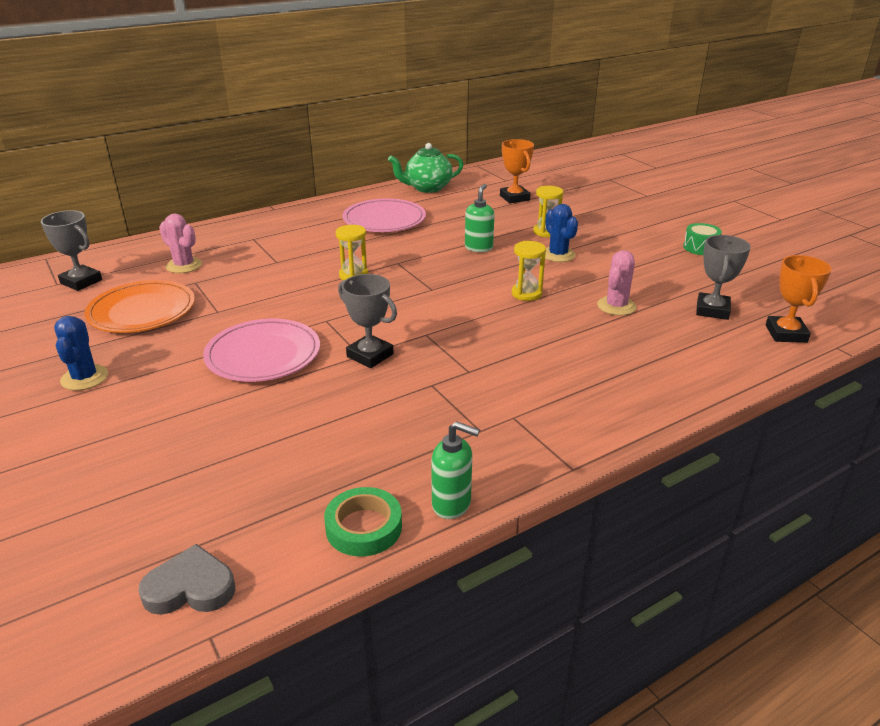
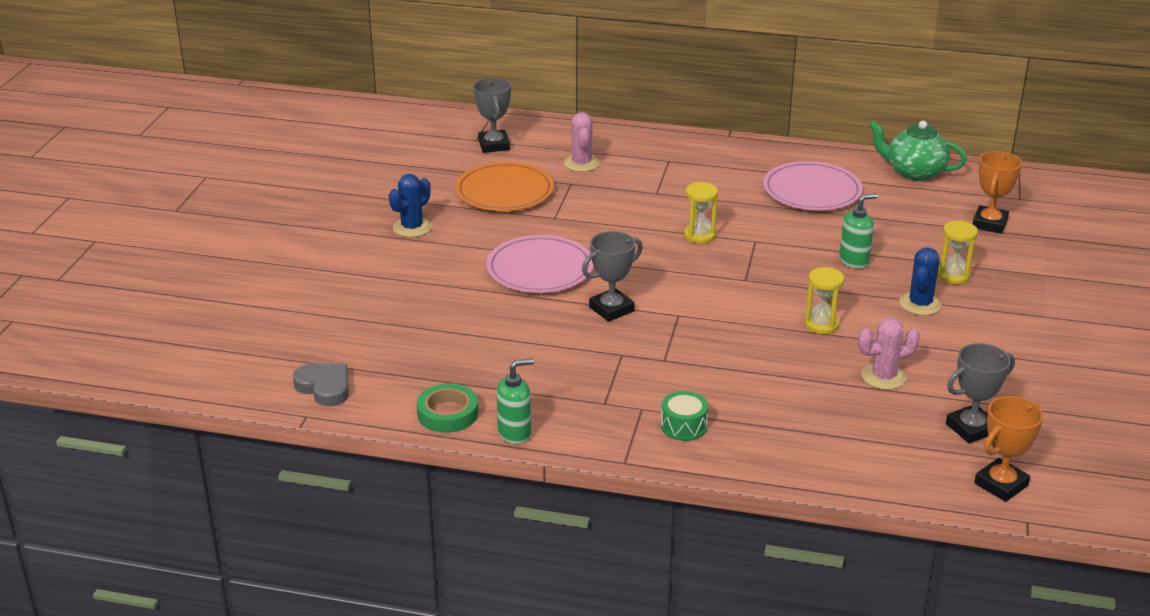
camera: 45 degrees right, 0 degrees up
(370, 355) = (611, 309): grey trophy -> grey trophy turned 60 degrees clockwise
(452, 504) = (515, 433): green soap dispenser -> green soap dispenser turned 90 degrees counterclockwise
(700, 248) = (1093, 370): green drum -> green drum (683, 426)

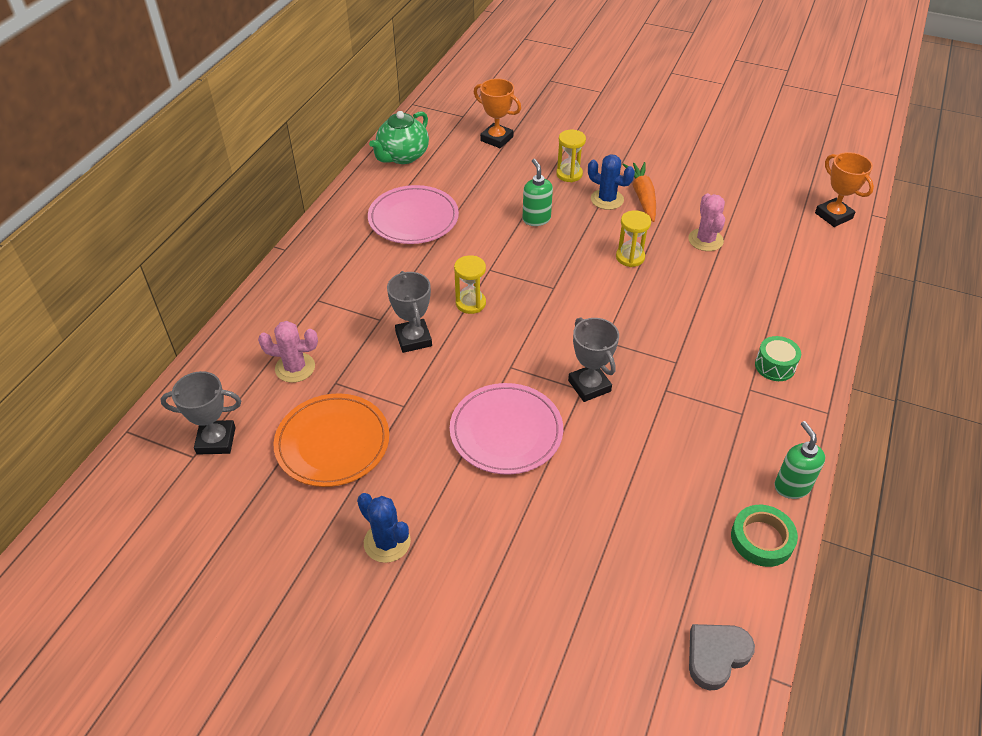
camera: 80 degrees left, 15 degrees up
(942, 329) = (642, 197): none -> orange carrot
(971, 428) = (770, 213): grey trophy -> grey trophy (413, 339)

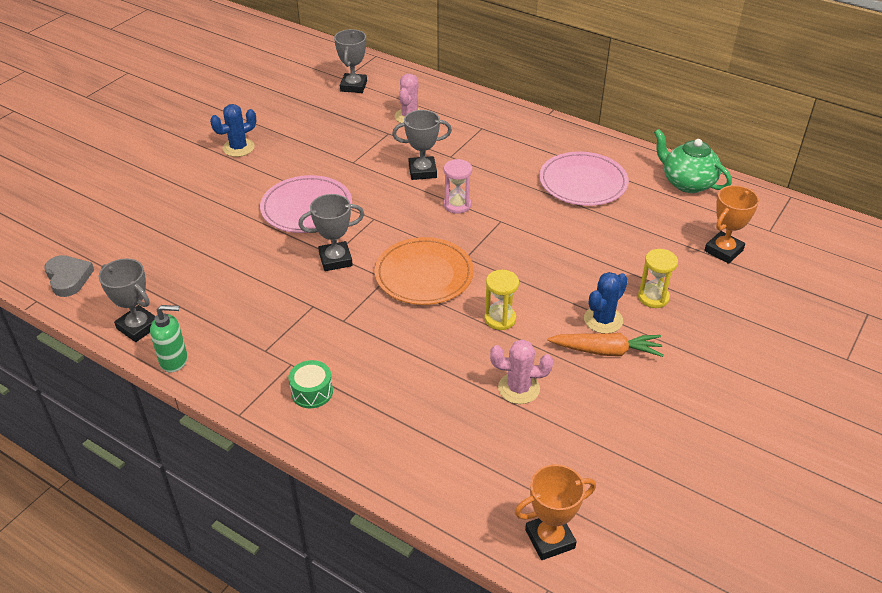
camera: 100 degrees right, 5 degrees down
(332, 443) = (331, 130): orange plate -> orange plate (424, 275)
(470, 303) = (457, 205): yellow hourglass -> pink hourglass
(536, 219) = (573, 261): green soap dispenser -> none
(762, 539) = (138, 327): green tape -> grey trophy

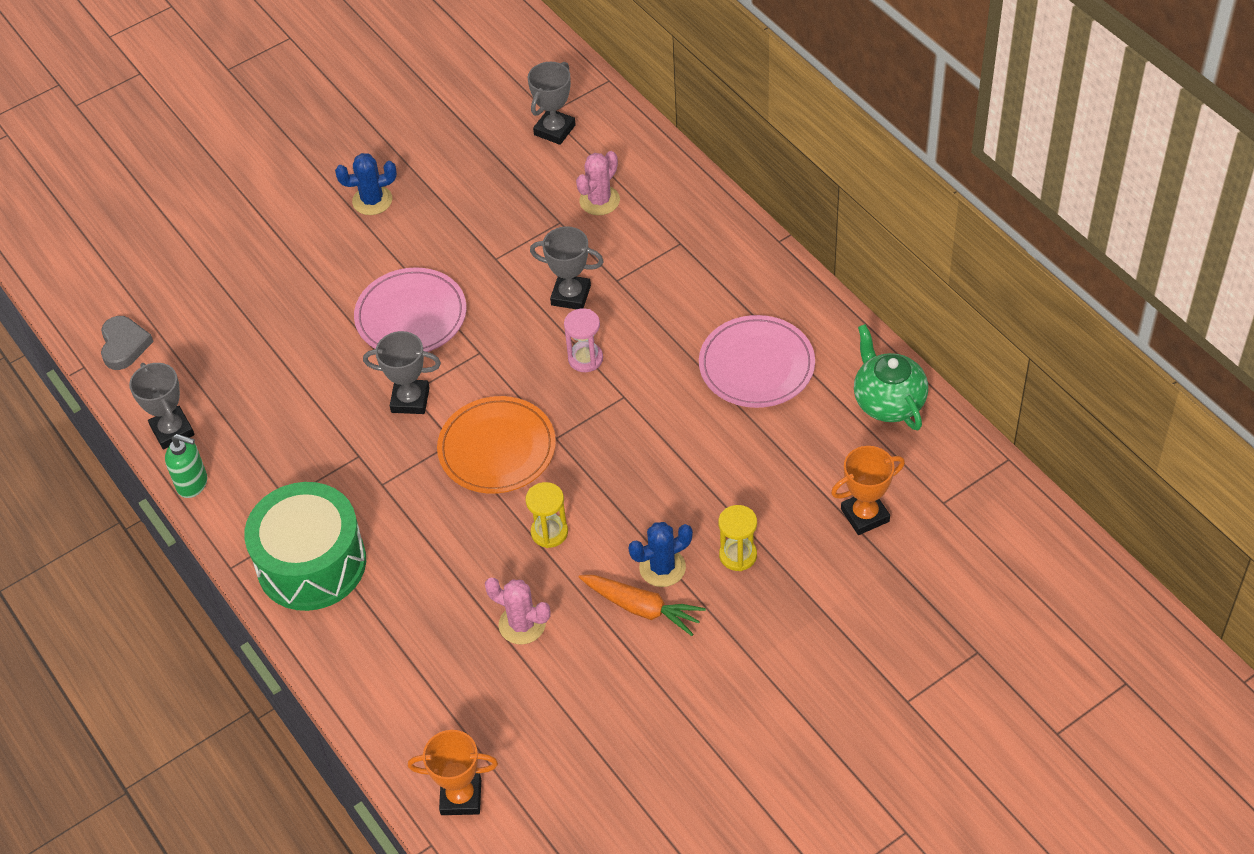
camera: 25 degrees right, 10 degrees up
(312, 392) = (311, 563): green drum -> green drum, size x2.40

